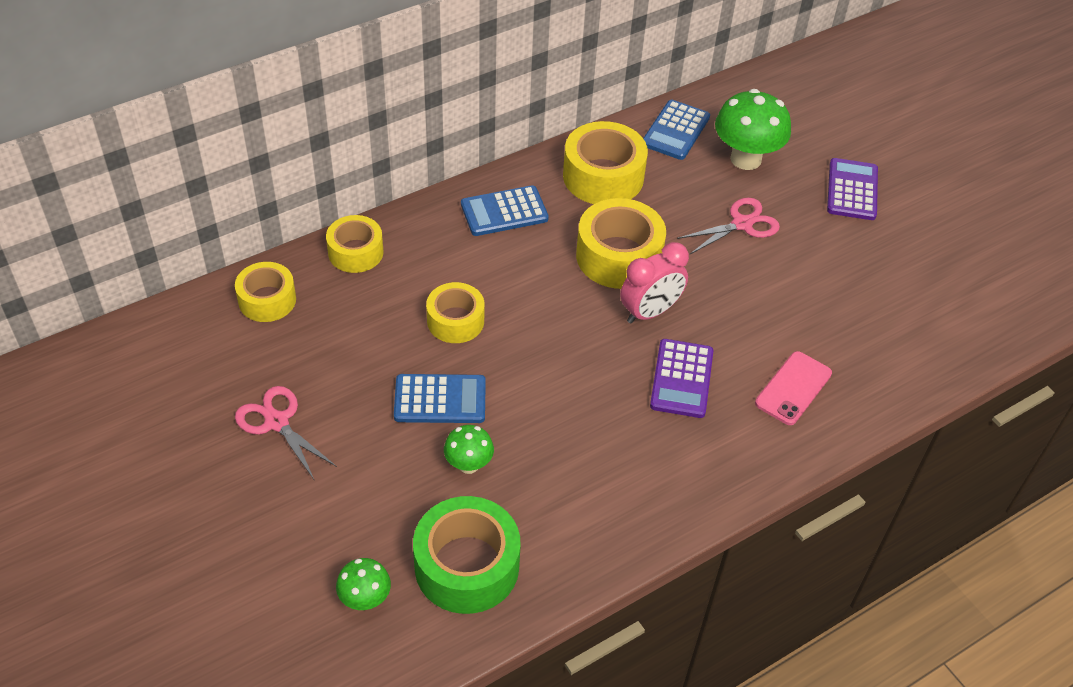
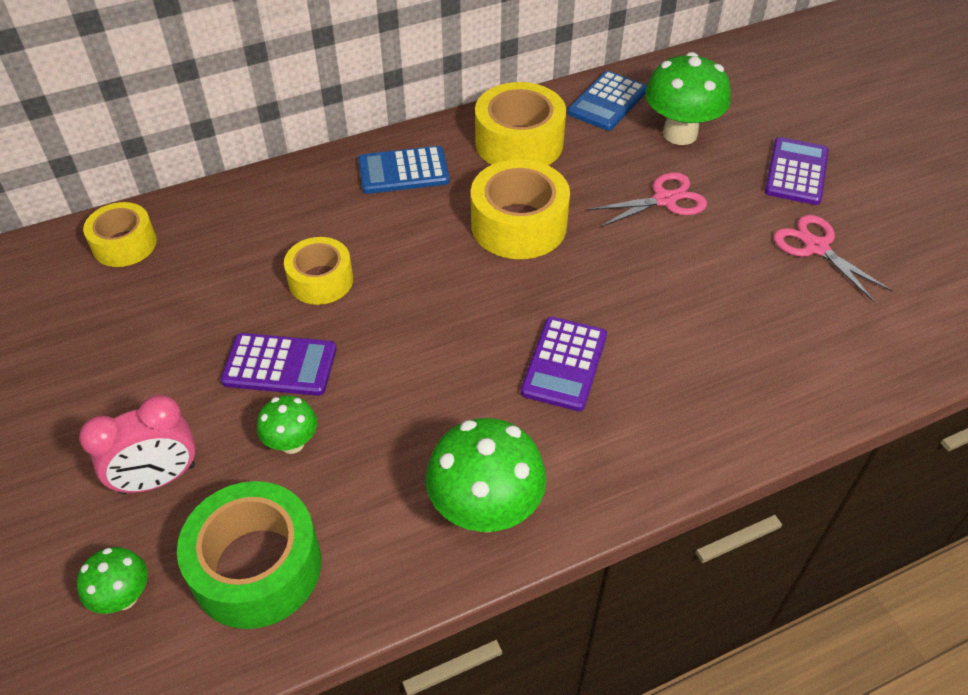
camera: 10 degrees right, 0 degrees up
(276, 422) = (91, 376): pink scissors -> pink scissors (816, 247)
(355, 252) = (233, 202): yellow tape -> none
(440, 400) = (280, 365): blue calculator -> purple calculator
(641, 505) = (485, 510): none -> green mushroom
(650, 312) = (542, 286): pink clock -> pink clock (158, 479)
(793, 388) = (696, 385): pink phone -> none

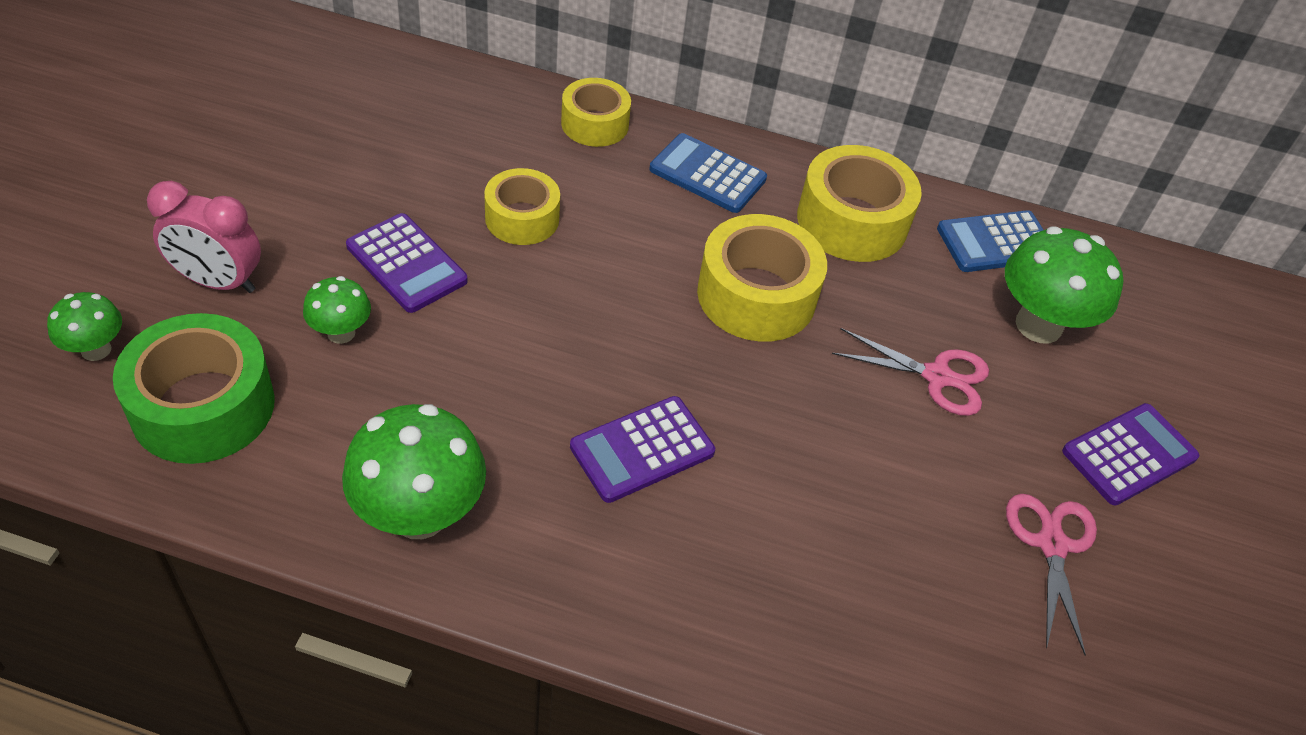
camera: 35 degrees right, 0 degrees up
(124, 244) = (408, 81): yellow tape -> yellow tape (595, 124)

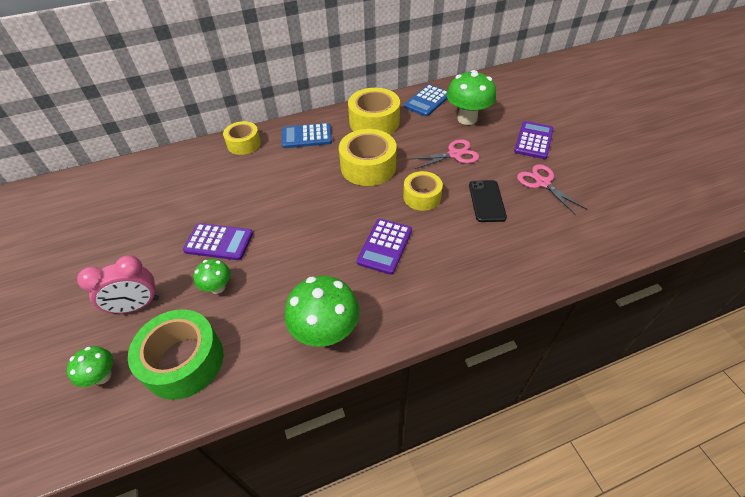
camera: 30 degrees left, 0 degrees up
(522, 218) = (250, 195): yellow tape -> yellow tape (422, 197)
(903, 501) = (487, 201): none -> black phone

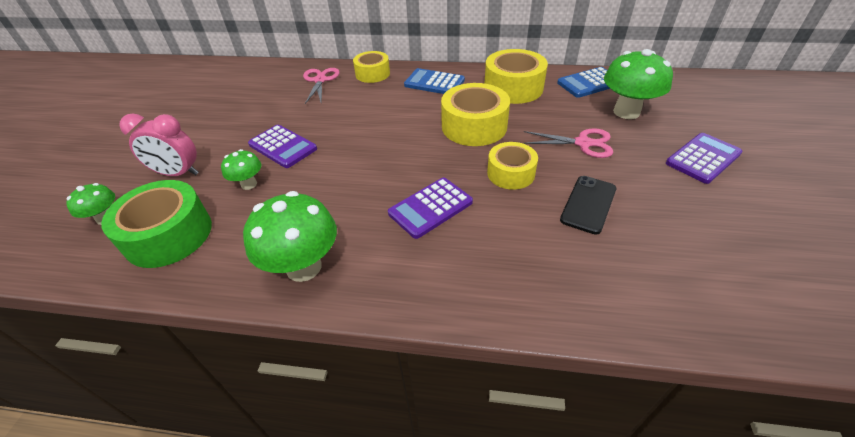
camera: 30 degrees right, 5 degrees down
(542, 183) = (682, 209): pink scissors -> pink scissors (320, 80)

